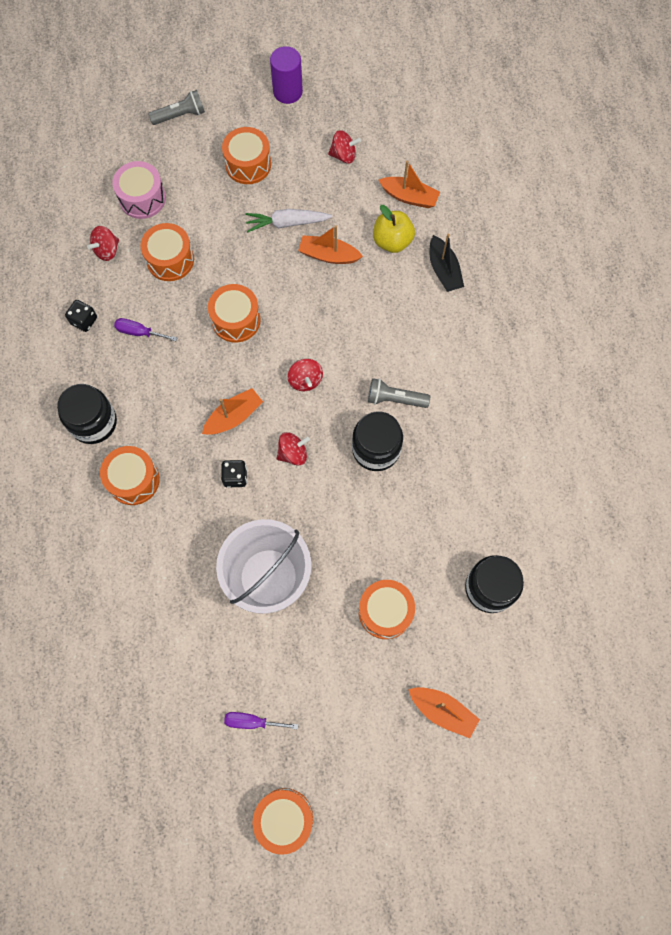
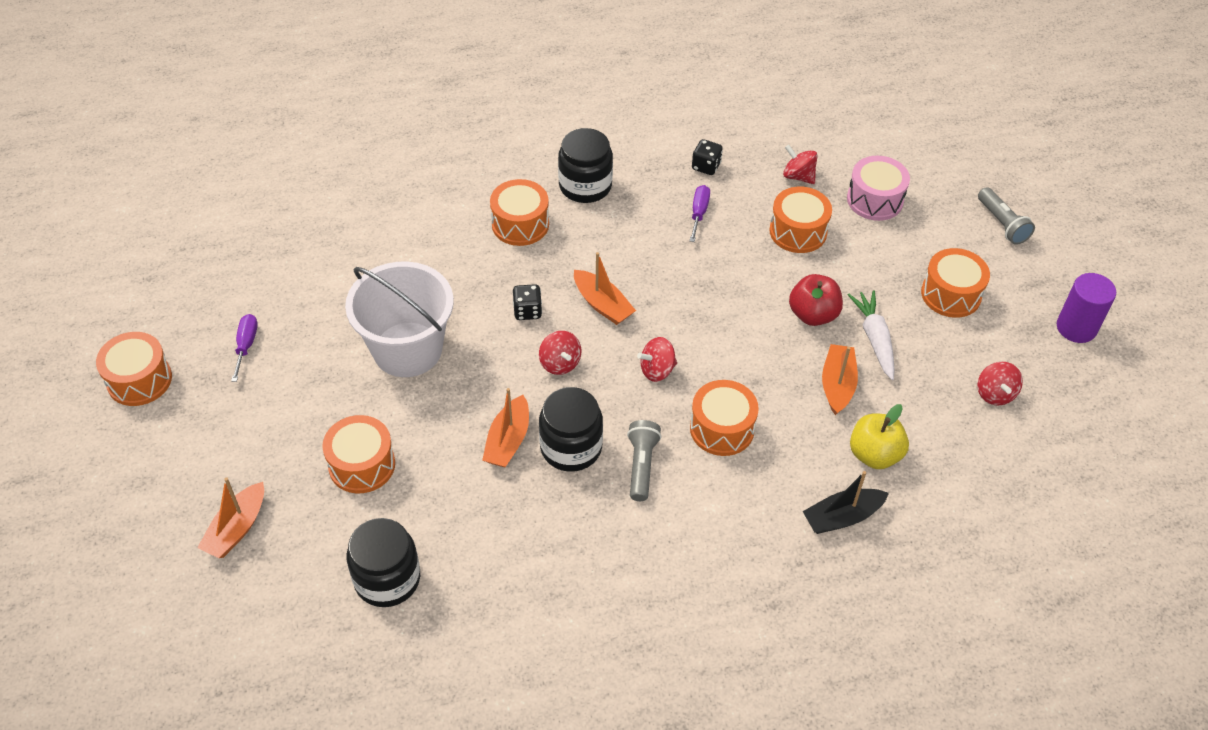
camera: 85 degrees right, 20 degrees down
(236, 320) = (728, 298): orange drum -> orange drum (722, 429)
(259, 262) = (813, 314): none -> red apple
(409, 197) = (950, 472): orange boat -> orange boat (508, 440)

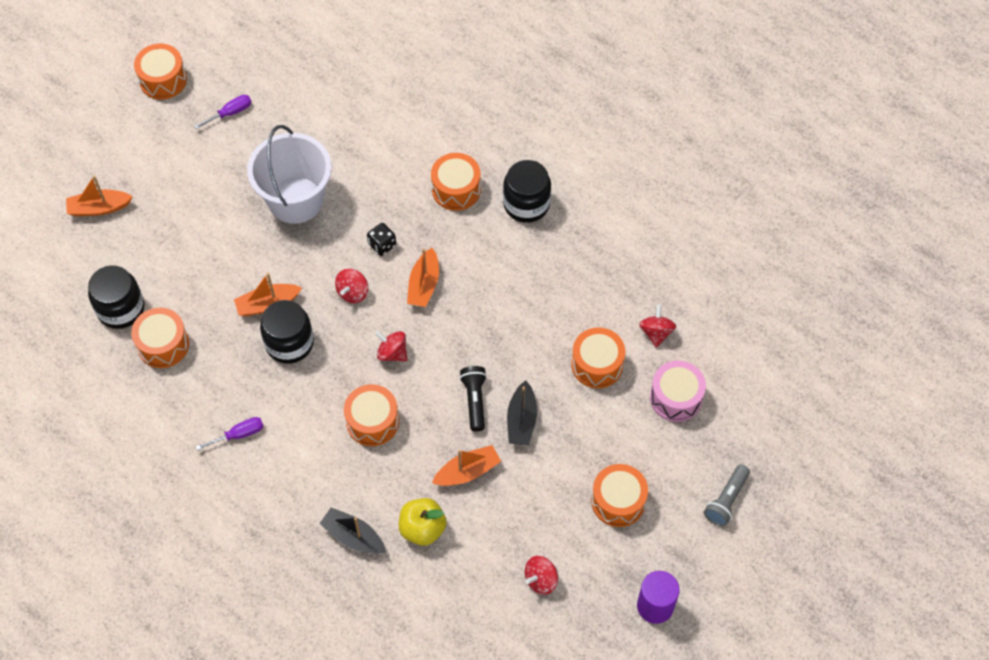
camera: 55 degrees right, 10 degrees up
(362, 465) = (190, 238): orange drum -> orange drum (163, 344)
(641, 465) = (306, 392): grey flashlight -> none
(699, 213) = (561, 290): purple screwdriver -> purple screwdriver (239, 434)
(706, 166) = (613, 266): black dice -> none
(763, 337) = (474, 400): none -> black flashlight
(813, 314) = (521, 420): red apple -> black boat
(874, 339) = (530, 473): white carrot -> none

